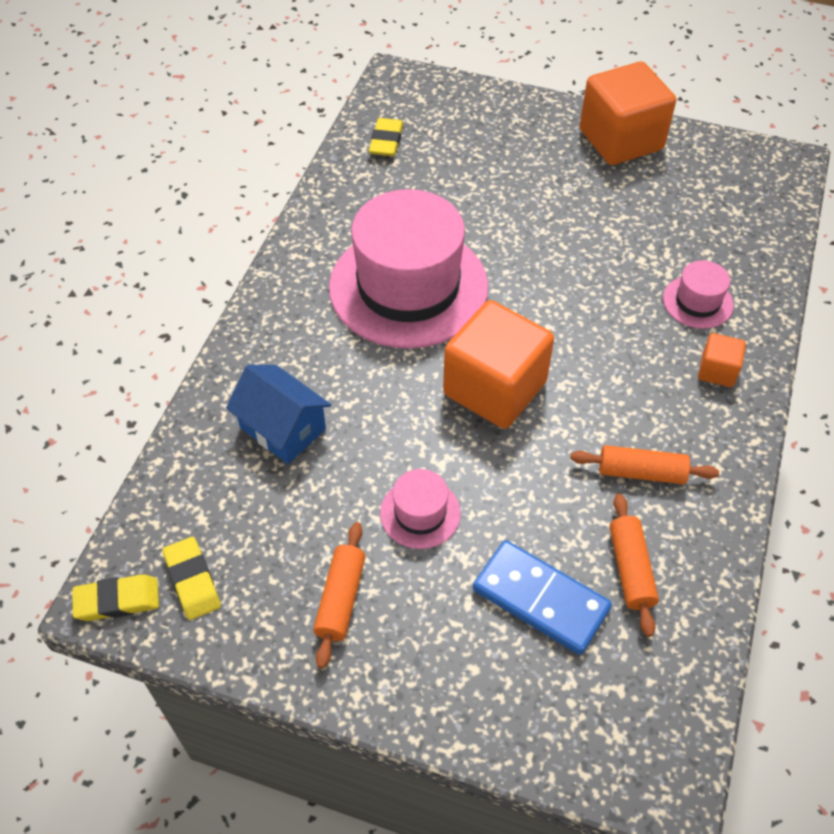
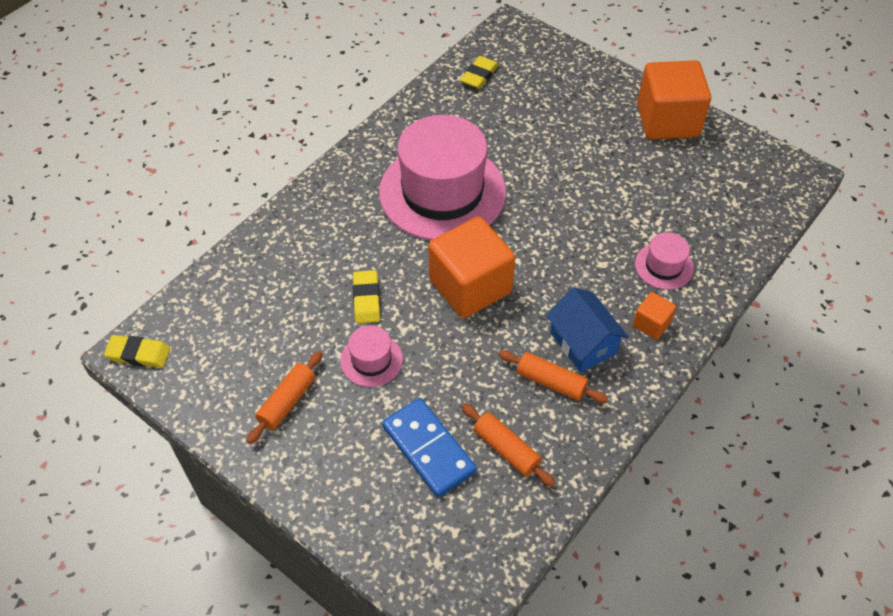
camera: 20 degrees right, 0 degrees up
(192, 580) = (193, 356): yellow eraser -> yellow eraser (366, 299)
(282, 428) = (302, 270): blue house -> blue house (583, 343)
(630, 569) = (506, 449): orange rolling pin -> orange rolling pin turned 60 degrees counterclockwise

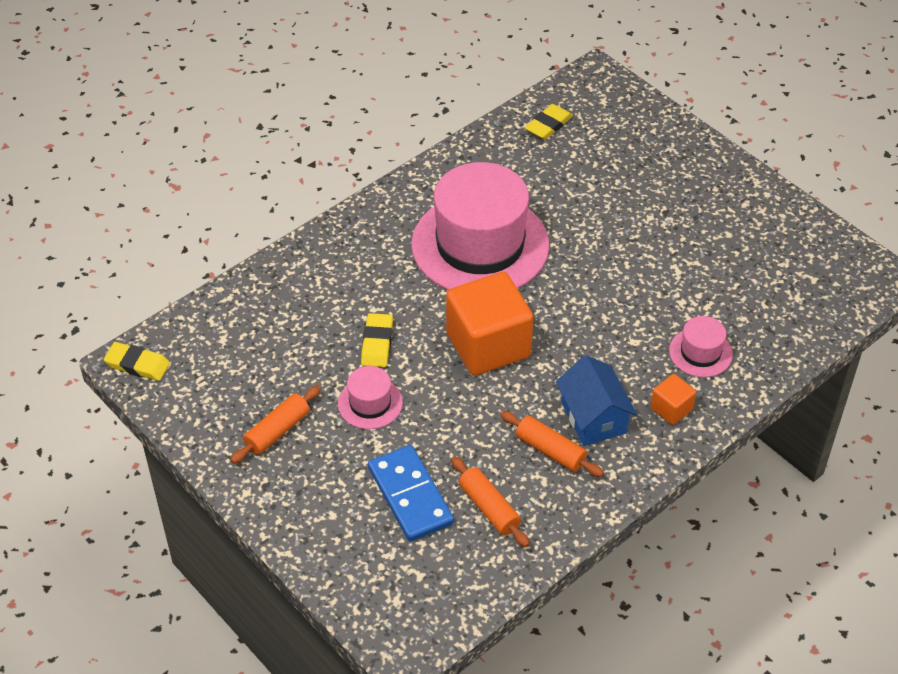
camera: 10 degrees right, 5 degrees down
(667, 120) = (746, 200): orange cube -> none

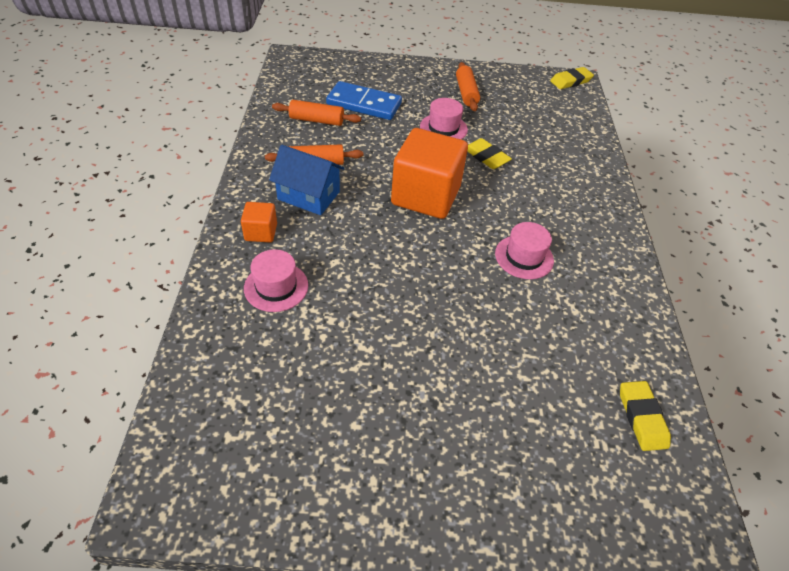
camera: 130 degrees right, 0 degrees up
(480, 245) = (524, 257): pink hat -> pink hat, size x0.43

